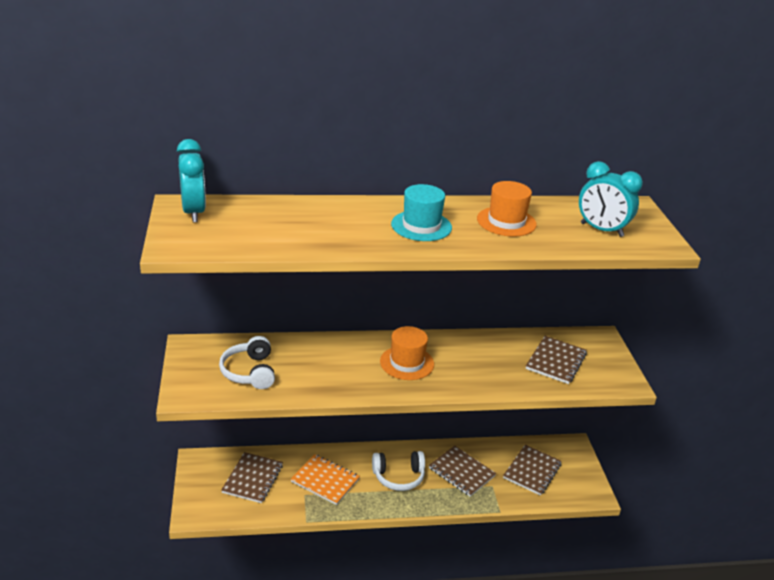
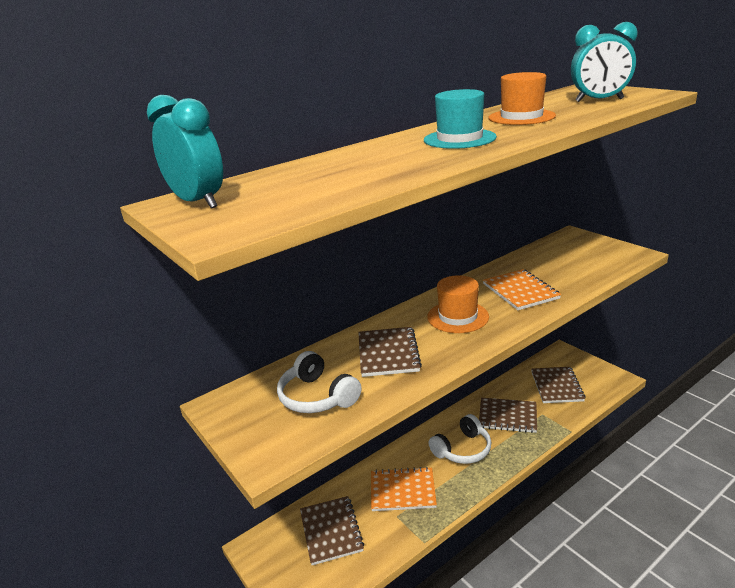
camera: 25 degrees left, 5 degrees down
(481, 366) = (520, 291): none -> orange notebook
(555, 361) = (568, 263): brown notebook -> brown notebook (388, 353)

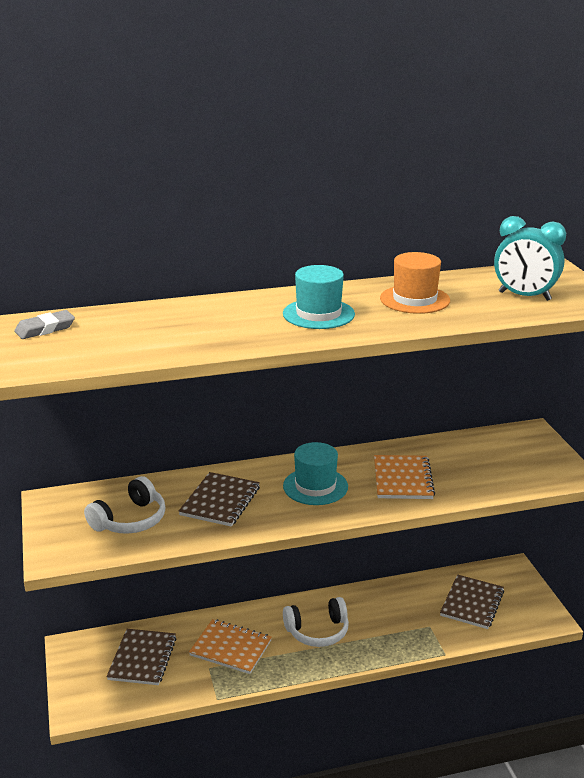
camera: 20 degrees right, 0 degrees up
(198, 202) = (45, 329): turquoise clock -> grey eraser
(317, 397) = (130, 520): white headphones -> white headphones turned 120 degrees counterclockwise
(458, 317) = (315, 486): orange hat -> turquoise hat
(507, 416) = (390, 616): brown notebook -> none

